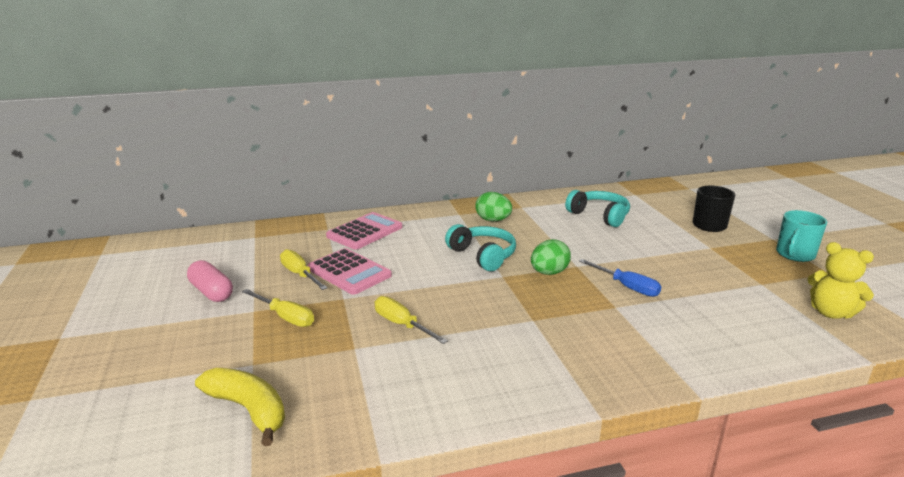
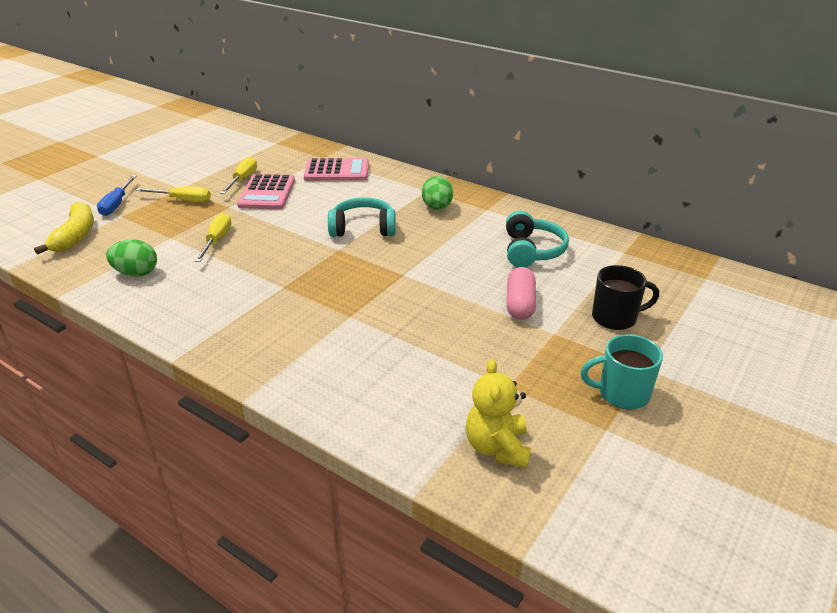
camera: 50 degrees right, 10 degrees up
(211, 292) = (187, 166): pink capsule -> pink capsule (520, 304)
(285, 317) = (183, 200): yellow screwdriver -> yellow screwdriver turned 75 degrees counterclockwise
(483, 255) = (363, 228): turquoise headphones -> turquoise headphones turned 105 degrees counterclockwise
(549, 273) = (372, 266): green egg -> green egg (136, 273)
(627, 287) = (395, 311): blue screwdriver -> blue screwdriver (117, 204)

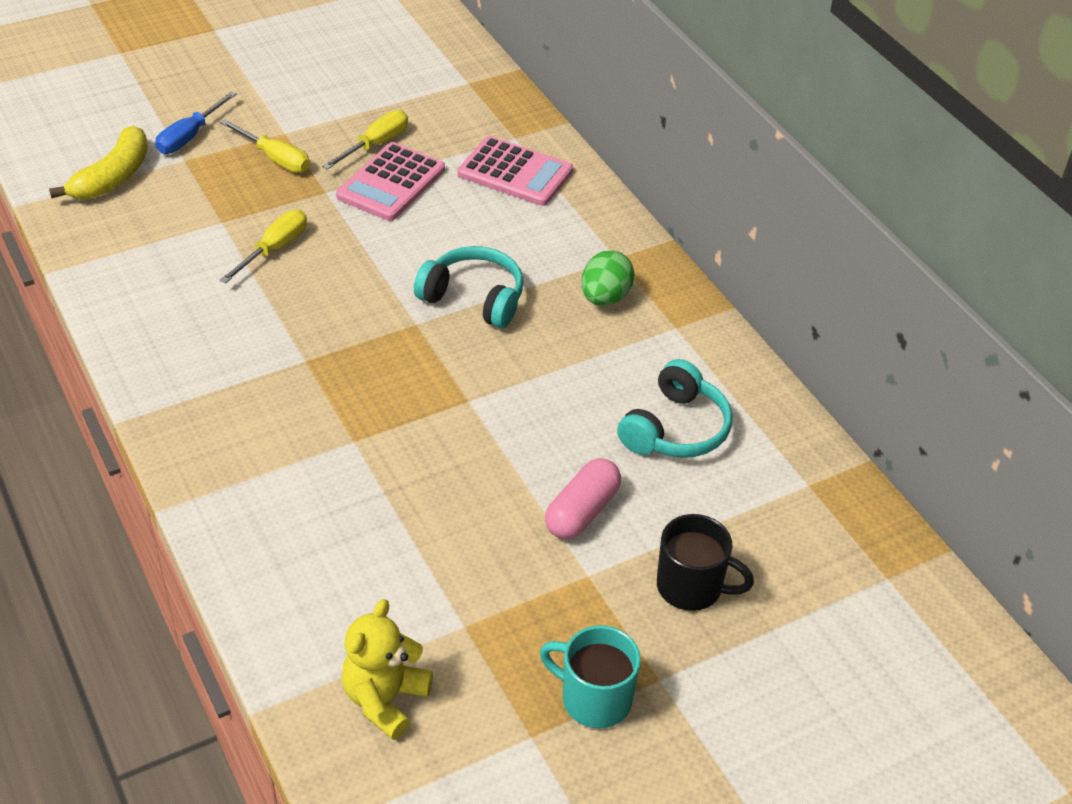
camera: 25 degrees right, 10 degrees up
(136, 273) = (149, 269): green egg -> none

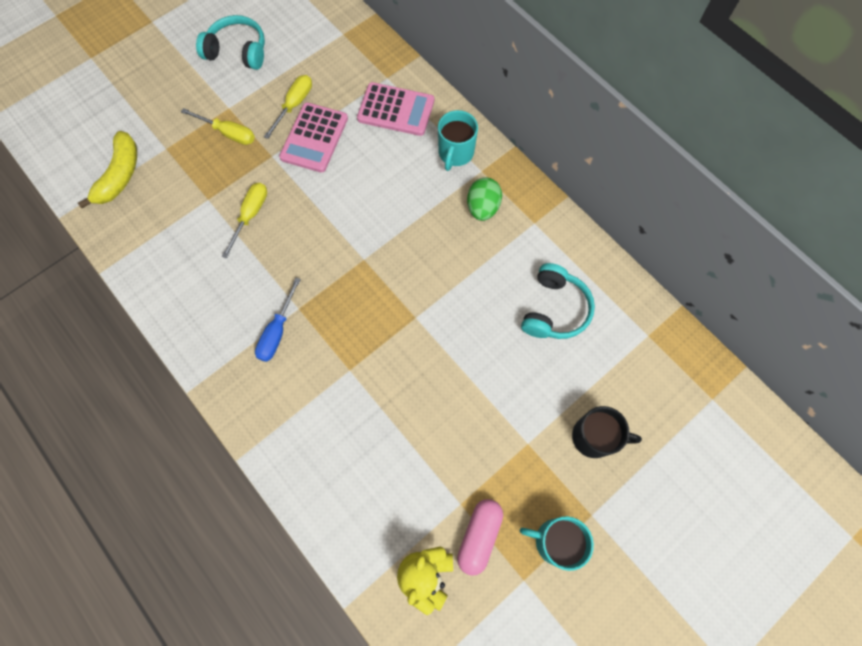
camera: 10 degrees left, 25 degrees up
(190, 136) = (163, 126): blue screwdriver -> blue screwdriver (277, 331)
(474, 298) = (396, 228): turquoise headphones -> turquoise headphones (238, 51)
(582, 511) = (511, 392): pink capsule -> pink capsule (479, 536)
(585, 232) = (455, 153): none -> turquoise mug

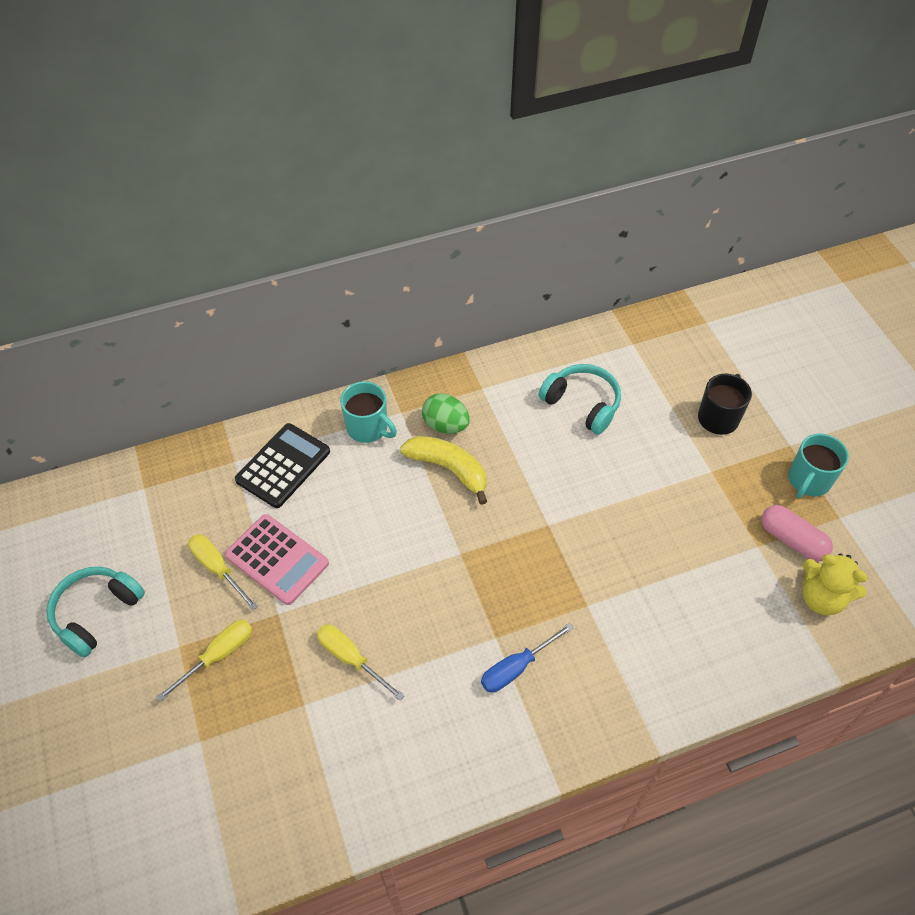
camera: 70 degrees left, 15 degrees down
(120, 175) = (212, 812): yellow banana -> yellow banana (449, 469)
(277, 331) = (516, 667): blue screwdriver -> blue screwdriver turned 105 degrees clockwise
(396, 110) = (283, 466): pink calculator -> black calculator

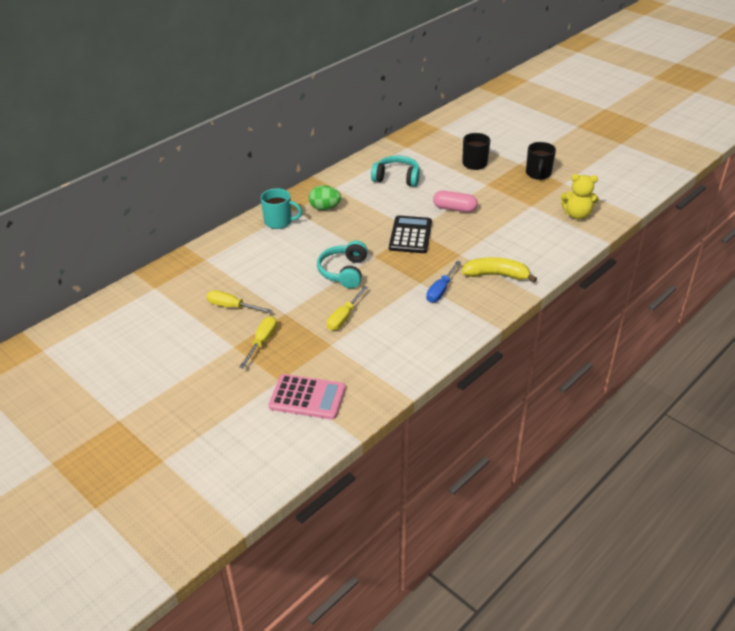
camera: 25 degrees left, 15 degrees down
(96, 613) = (167, 350): turquoise headphones -> turquoise headphones (344, 272)
(277, 559) = (266, 292): pink calculator -> pink calculator (307, 397)
(283, 466) = (238, 252): black calculator -> black calculator (410, 235)
(351, 659) = (344, 317): yellow screwdriver -> yellow screwdriver turned 75 degrees counterclockwise
(449, 469) = (340, 225): yellow banana -> yellow banana (496, 275)
(792, 540) = (546, 198): pink capsule -> pink capsule (454, 209)
(808, 480) = (538, 174): turquoise mug -> black mug

